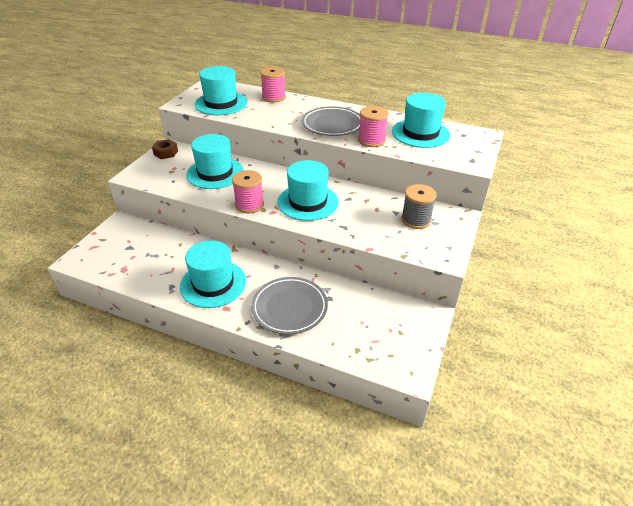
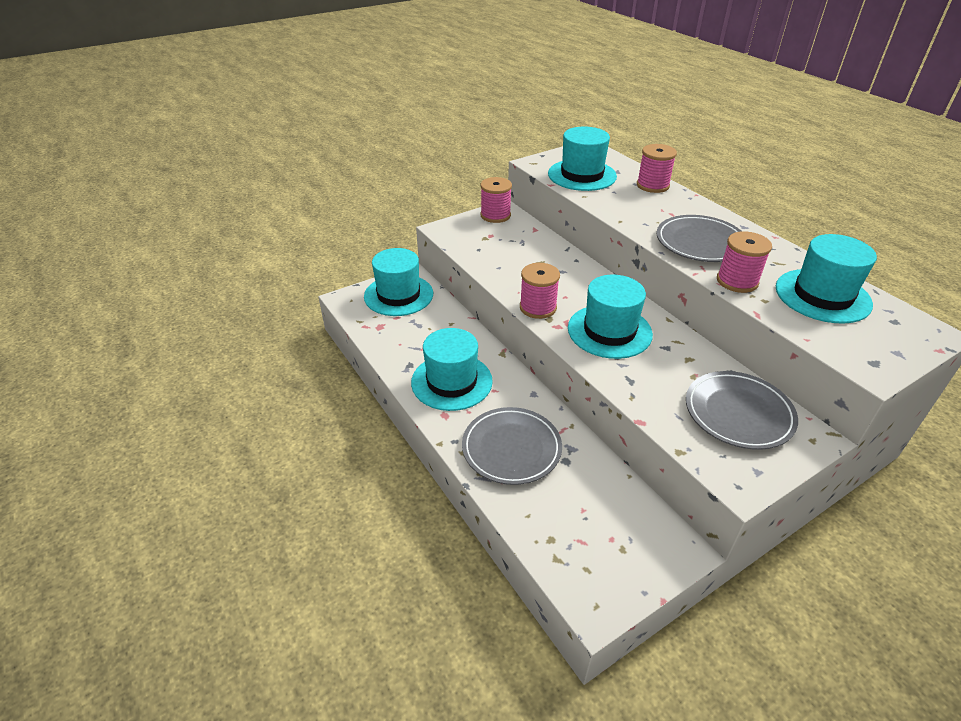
camera: 35 degrees right, 0 degrees up
(166, 153) = (495, 215): brown nut -> pink spool
(215, 173) = (529, 256): turquoise hat -> turquoise hat (398, 295)
(416, 220) = (738, 413): grey spool -> grey plate

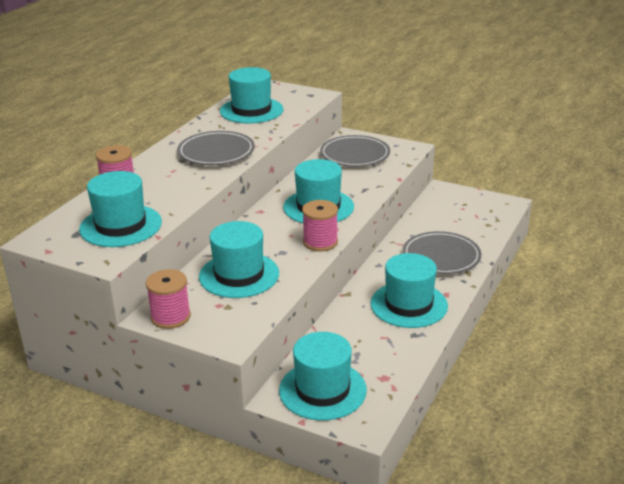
camera: 120 degrees left, 10 degrees down
(522, 253) = (239, 275): none -> turquoise hat
(737, 281) = (261, 134): pink spool -> none

